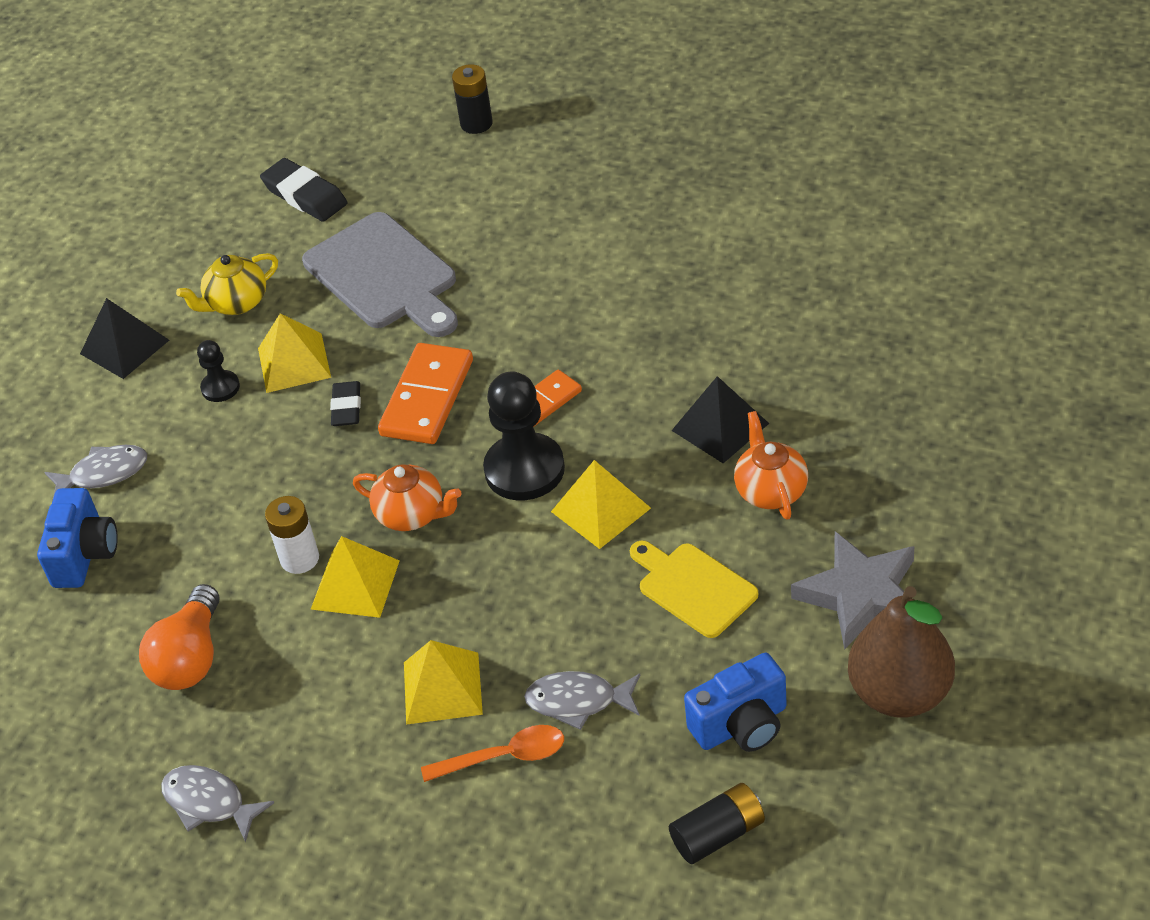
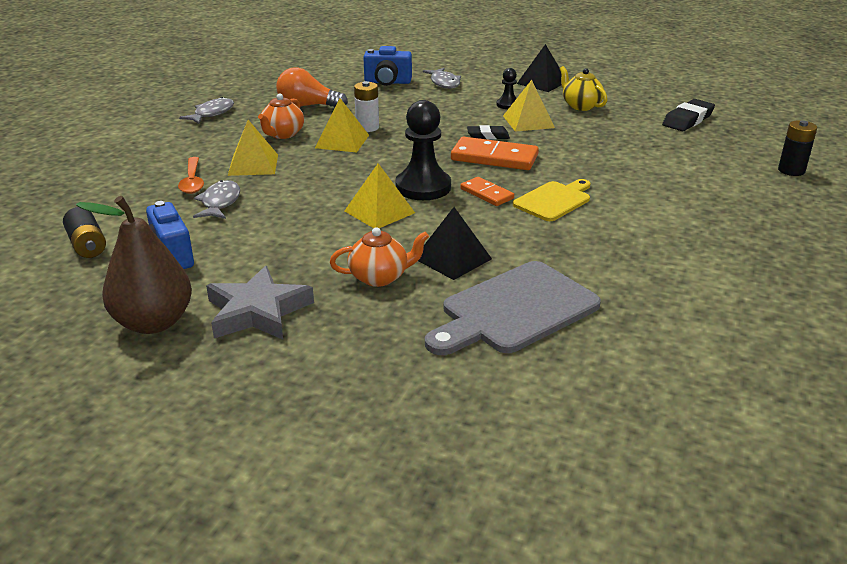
camera: 85 degrees right, 15 degrees down
(384, 276) = (611, 144): grey cutting board -> grey cutting board (514, 310)
(412, 514) = (392, 155): orange teapot -> orange teapot (282, 134)
(693, 587) = (296, 243): yellow cutting board -> yellow cutting board (554, 200)

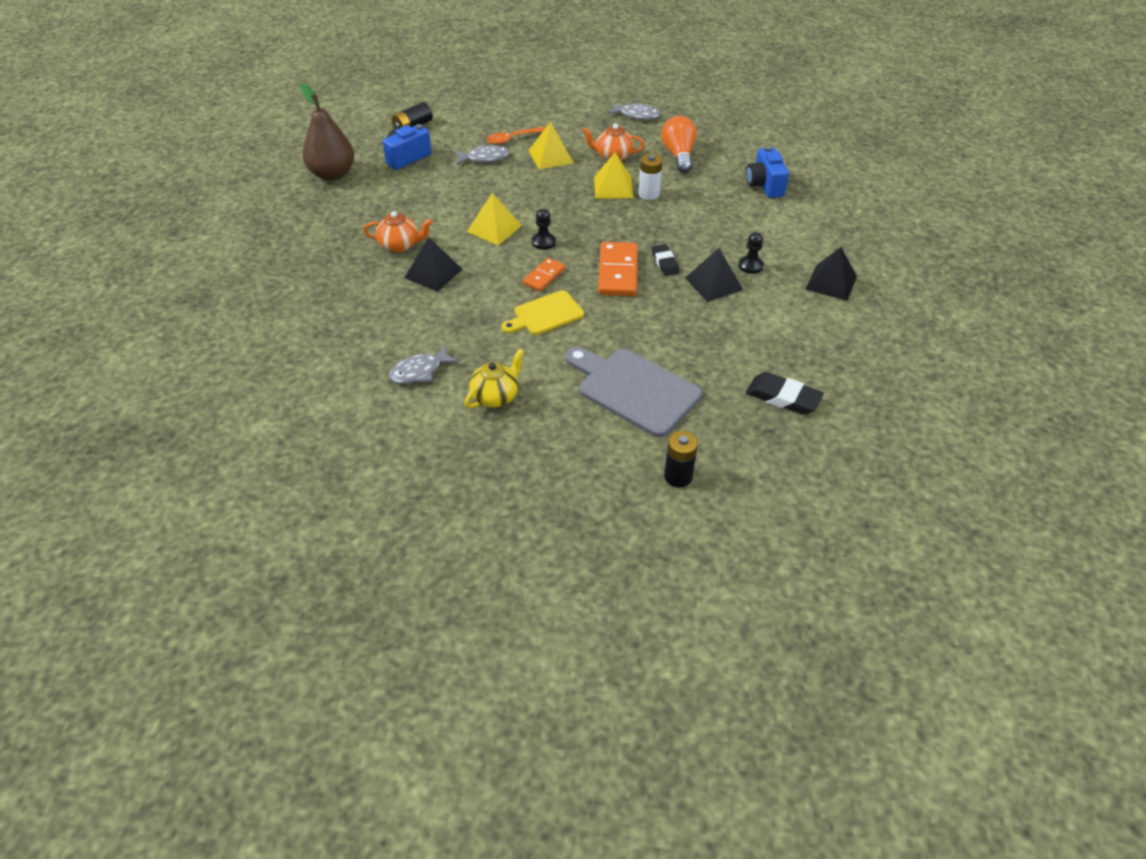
camera: 75 degrees right, 15 degrees up
(257, 311) = (350, 206): grey star -> none
(380, 277) = (400, 245): orange teapot -> orange teapot turned 60 degrees counterclockwise
(423, 187) = (543, 242): black pawn -> black pawn, size x0.51
(444, 83) = (785, 219): grey fish -> grey fish (420, 371)
(514, 310) = (370, 310): grey cutting board -> grey cutting board (634, 389)
(528, 121) = (713, 283): yellow pyramid -> black pyramid
(554, 200) = (545, 314): yellow cutting board -> yellow cutting board turned 120 degrees clockwise
(581, 106) = (777, 315): yellow teapot -> yellow teapot (495, 396)

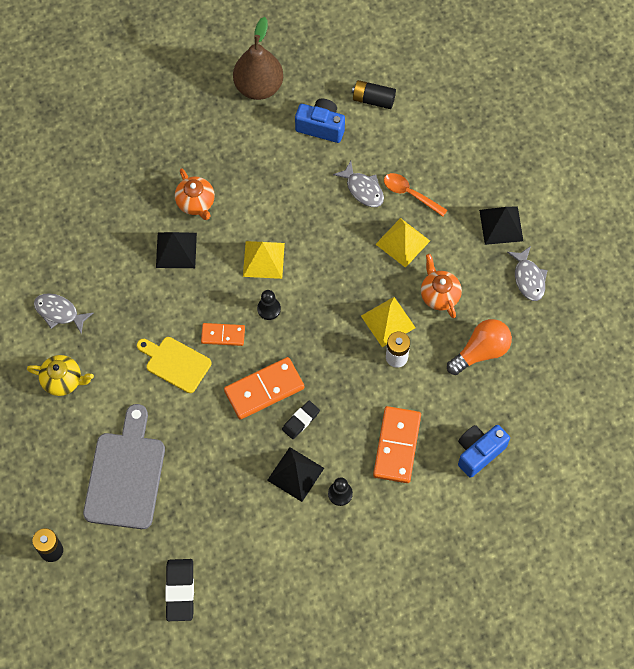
camera: 60 degrees right, 20 degrees up
(728, 221) = (396, 446): none -> orange domino
(831, 282) = (357, 572): black pyramid -> black pyramid (501, 225)

